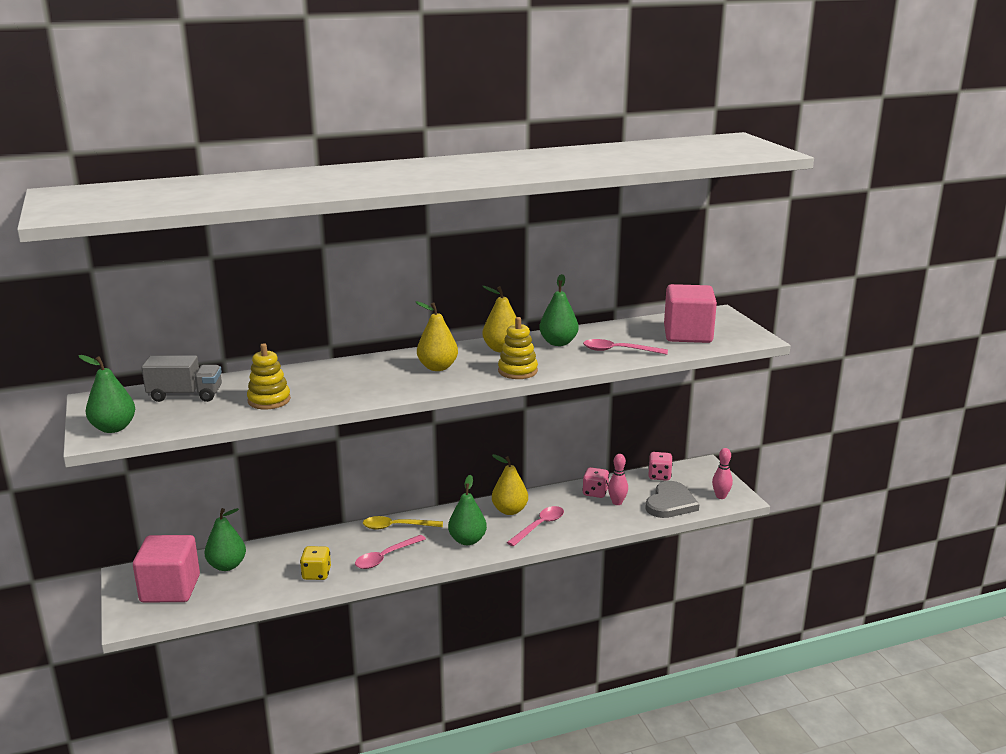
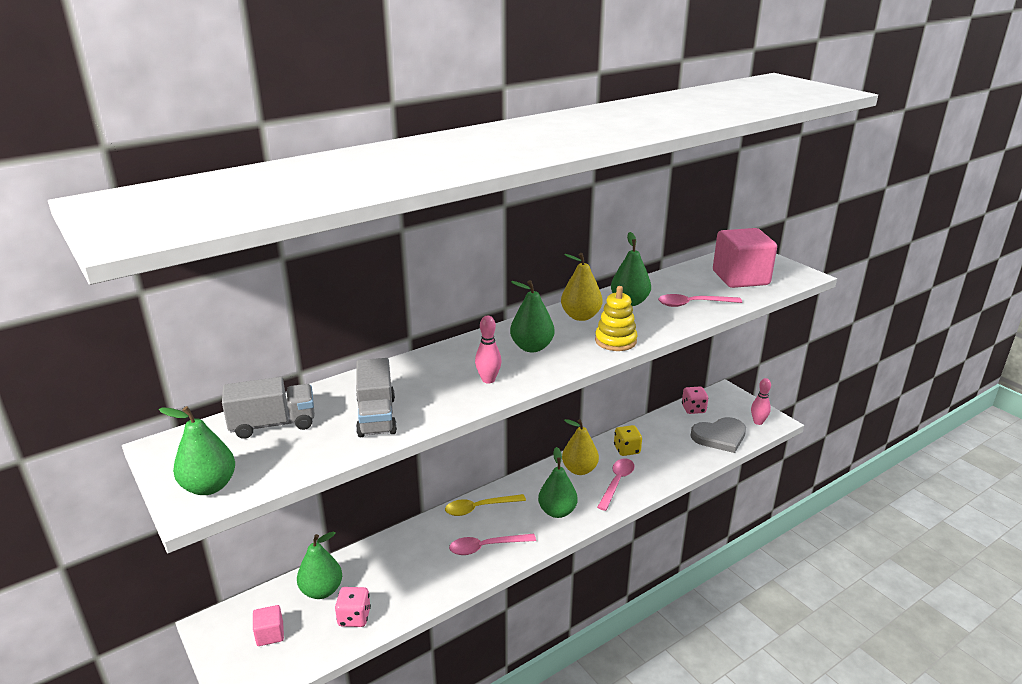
camera: 15 degrees left, 5 degrees up
(170, 589) = (270, 634): pink cube -> pink cube, size x0.47
(269, 400) = (376, 416): yellow stacking toy -> grey truck
(316, 574) = (424, 582): yellow dice -> yellow dice (627, 450)
(385, 557) = (486, 547): pink spoon -> pink spoon turned 45 degrees clockwise
(437, 367) = (532, 347): yellow pear -> green pear
(595, 492) = (647, 436): pink dice -> pink dice (354, 617)
(617, 502) = (672, 444): pink bowling pin -> pink bowling pin (488, 380)
(670, 503) = (720, 436): grey heart -> grey heart turned 60 degrees clockwise

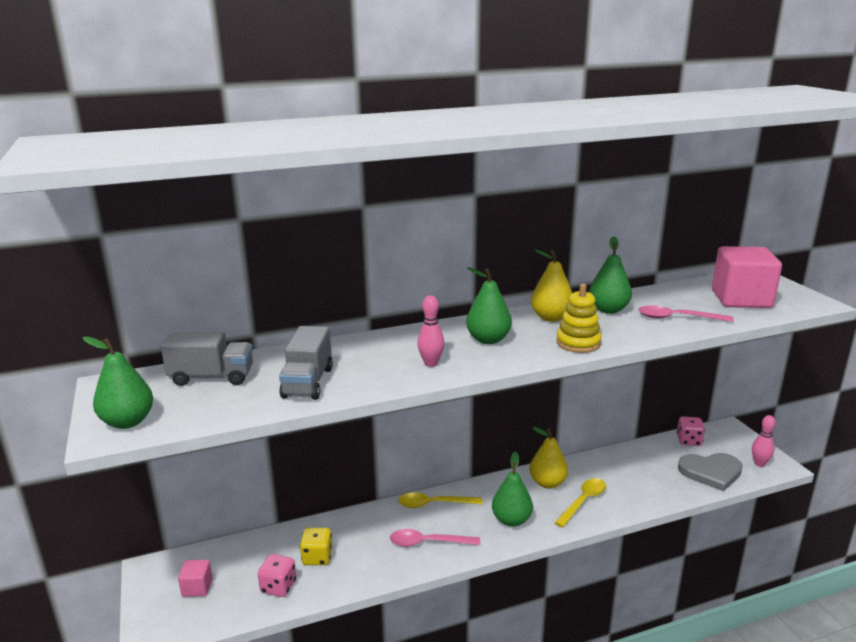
camera: 15 degrees right, 5 degrees down
(321, 590) = (258, 556): green pear -> none
(617, 482) = (583, 501): pink spoon -> yellow spoon
(627, 450) = (603, 471): yellow dice -> yellow dice (317, 557)

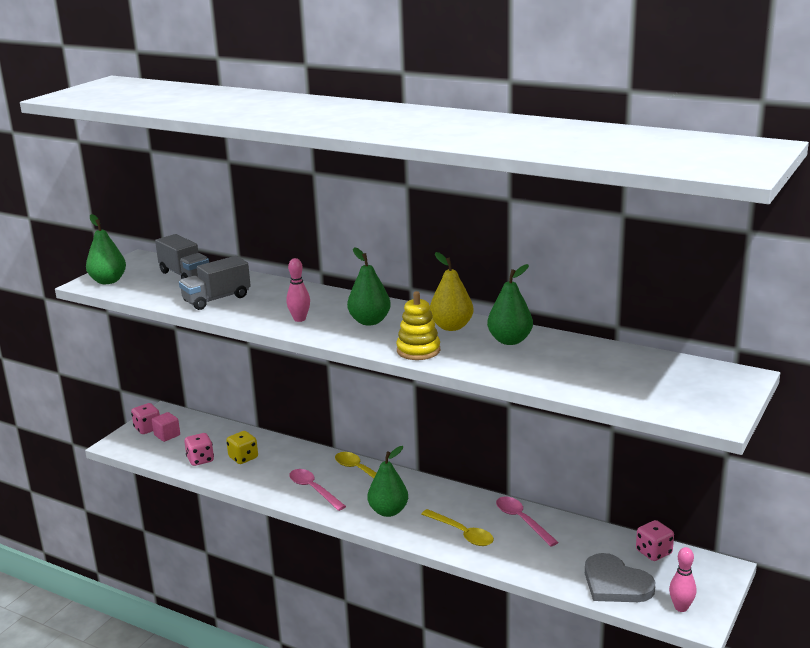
camera: 50 degrees right, 0 degrees up
(161, 595) = (147, 428): none -> pink dice
(547, 483) = (462, 506): yellow pear -> none
(583, 501) = (462, 533): yellow spoon -> yellow spoon turned 45 degrees clockwise
(677, 318) = (544, 370): pink spoon -> pink spoon (522, 520)
(741, 299) = (651, 384): pink cube -> none

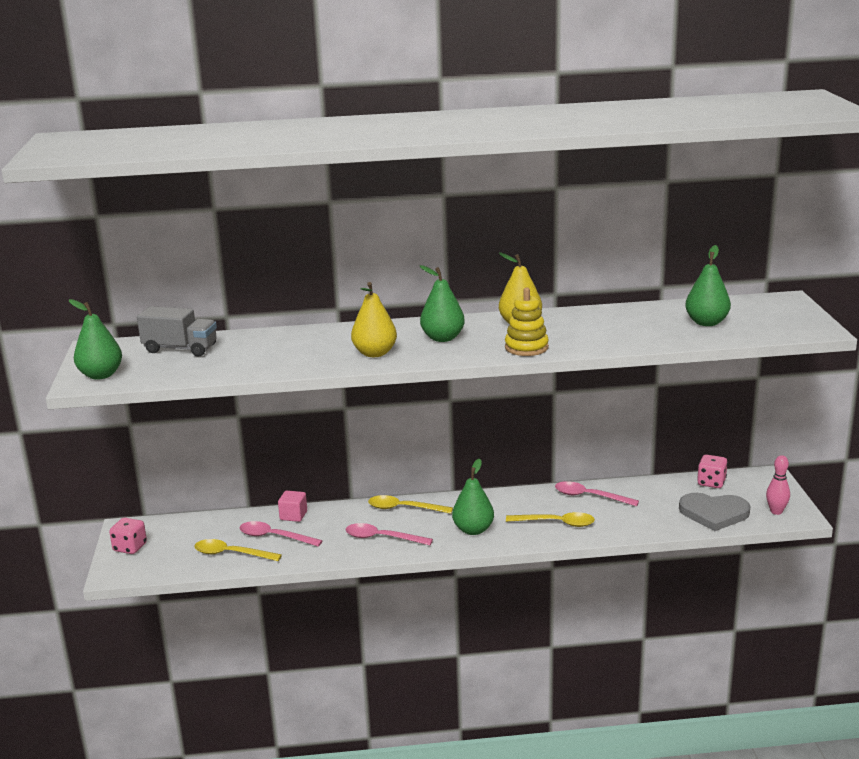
camera: 35 degrees left, 0 degrees up
(167, 435) = (162, 546): pink cube -> pink cube (293, 515)
(200, 460) = (231, 554): pink dice -> yellow spoon
(216, 299) = (258, 359): grey truck -> none
(243, 458) = (274, 537): yellow dice -> pink spoon
(299, 319) = (375, 353): pink bowling pin -> yellow pear
(510, 340) = (585, 321): green pear -> green pear (706, 323)

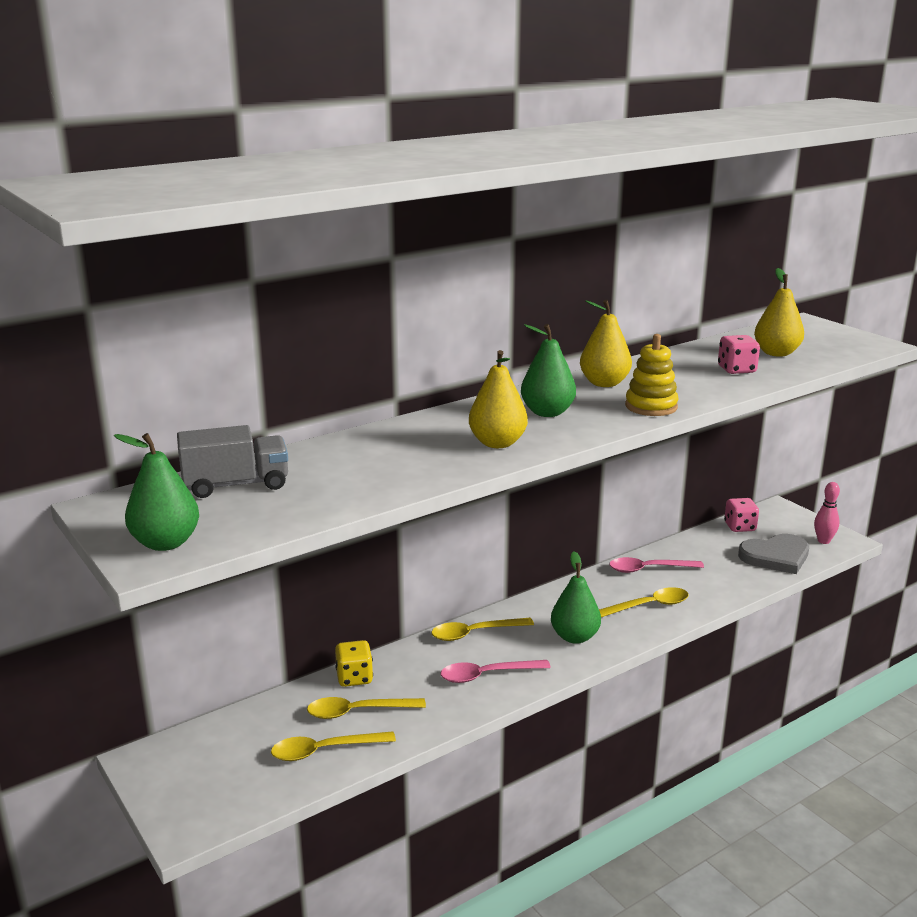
camera: 30 degrees left, 0 degrees up
(130, 547) = (174, 785): pink dice -> pink dice (736, 370)
(274, 537) = (358, 711): pink spoon -> yellow spoon
(293, 515) = (354, 678): pink cube -> yellow dice
(706, 323) = (776, 353): green pear -> yellow pear

